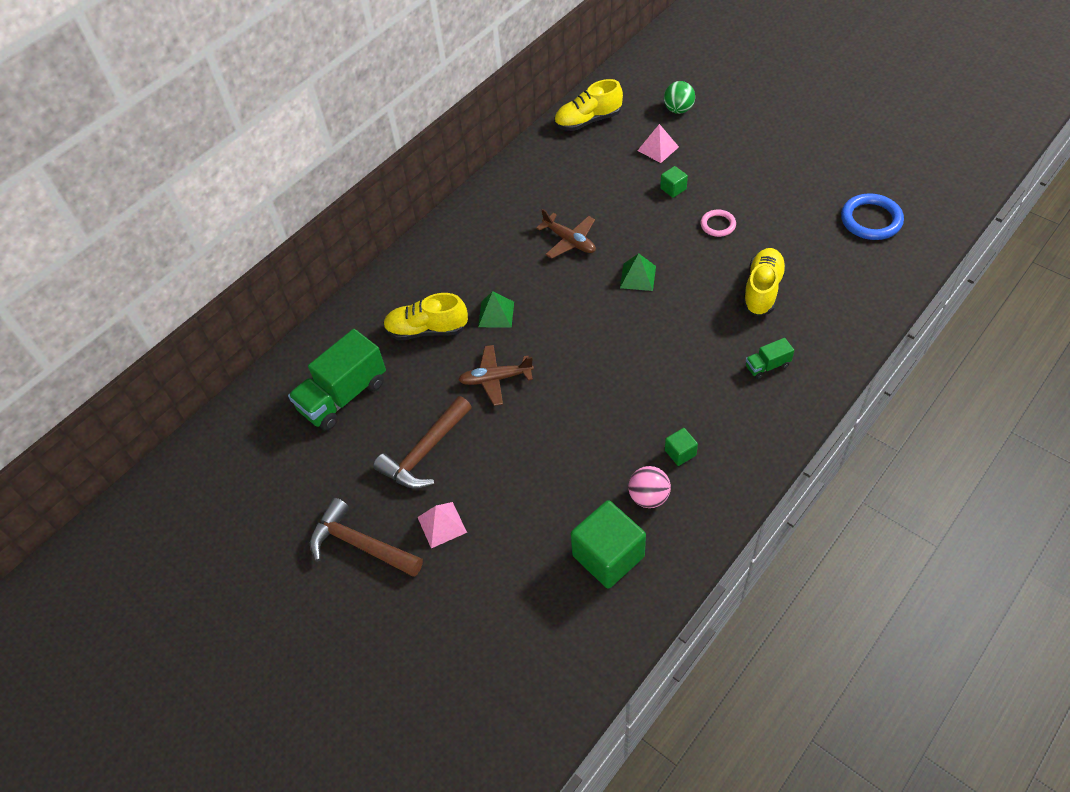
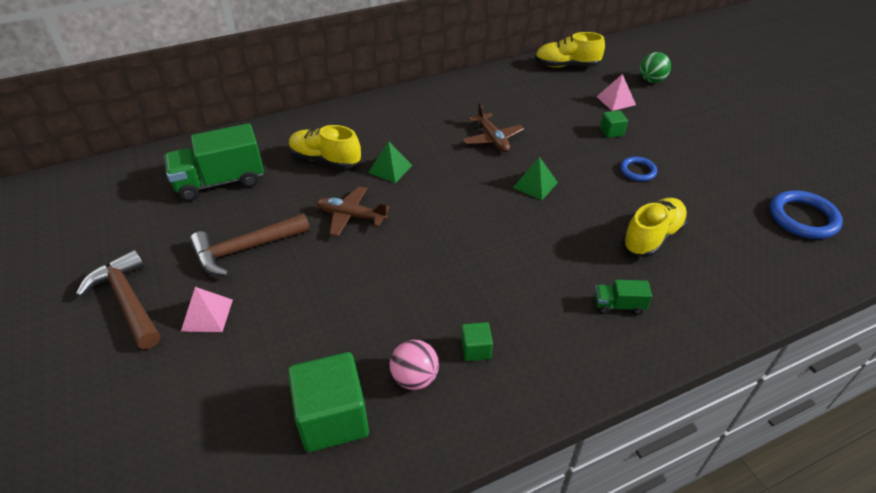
camera: 20 degrees right, 10 degrees down
(718, 225) = (637, 171): pink ring -> blue ring

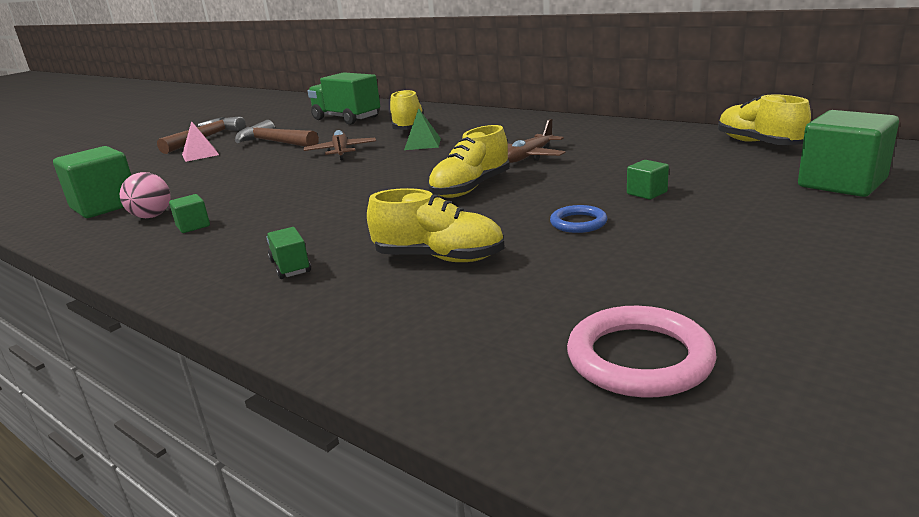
camera: 65 degrees right, 20 degrees down
(535, 185) = (470, 188): green pyramid -> yellow shoe
(616, 100) = (732, 179): pink pyramid -> none
(651, 80) = (842, 183): green ball -> green cube
(803, 218) = (639, 358): blue ring -> pink ring

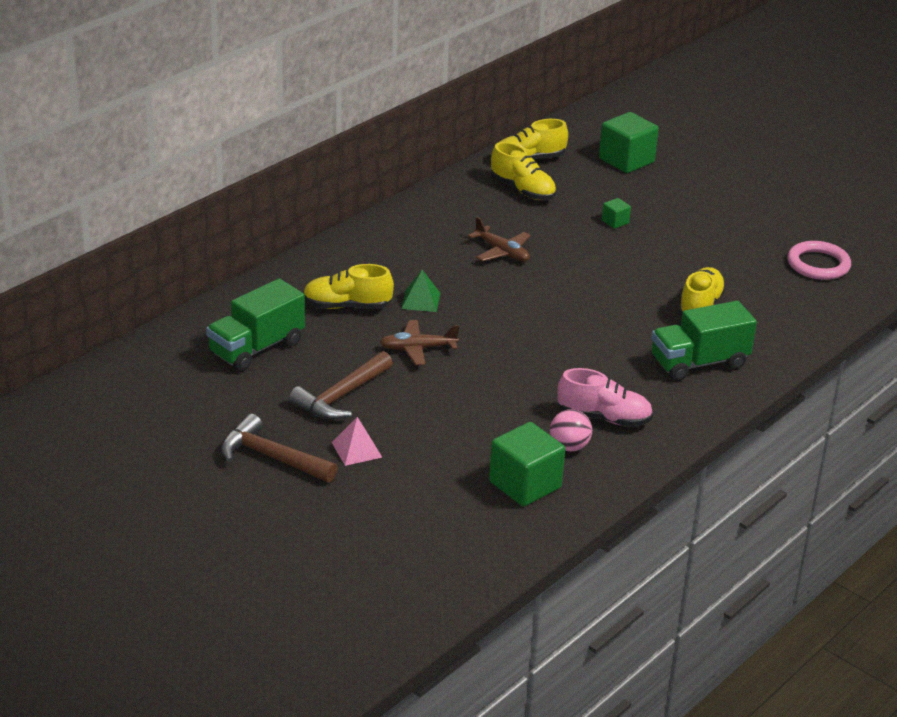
camera: 90 degrees left, 10 degrees up
(193, 226) = (604, 418): green cube -> pink shoe
(290, 267) = (699, 363): green truck -> green truck, size x2.13
(470, 188) = (572, 285): yellow shoe -> yellow shoe (522, 190)
(578, 223) = (659, 254): blue ring -> none

